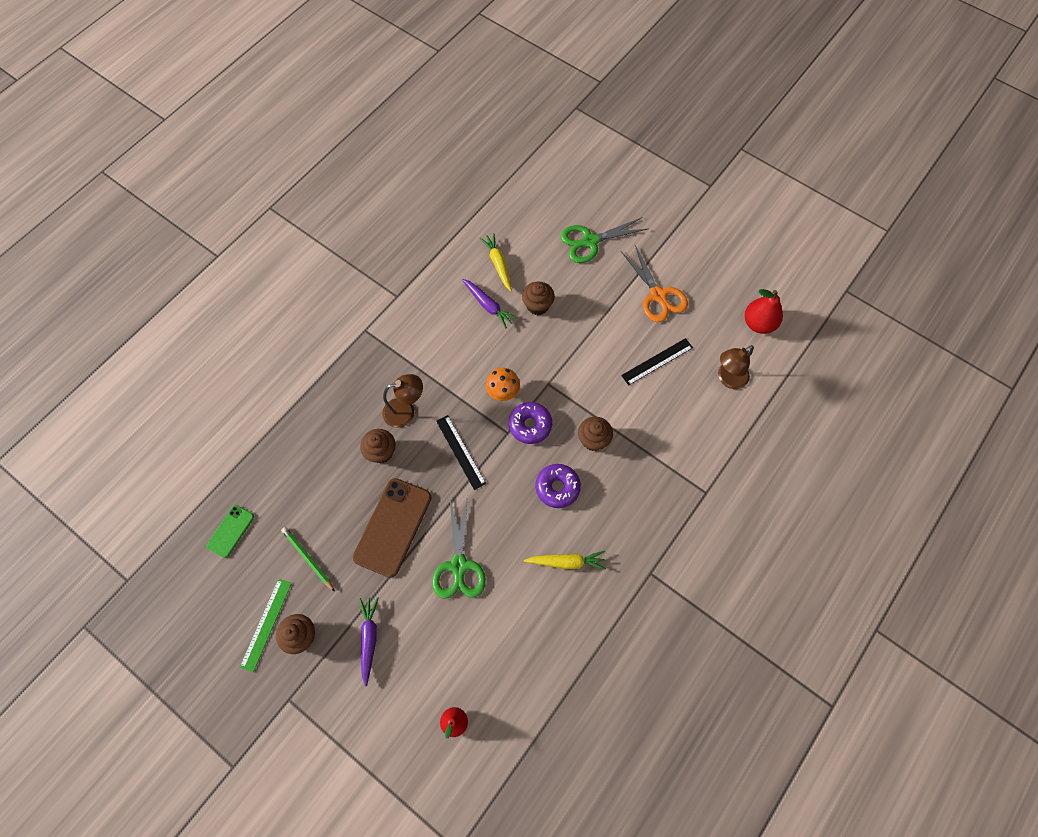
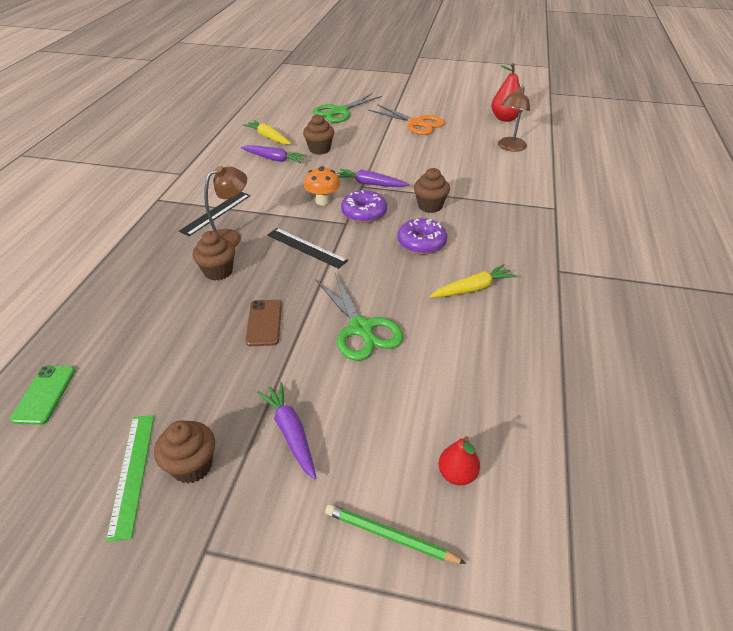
camera: 25 degrees left, 25 degrees down
(308, 558) = (167, 384): green pencil -> green pencil (390, 536)
(393, 527) = (264, 323): brown phone -> brown phone, size x0.53
(557, 383) = (370, 184): none -> purple carrot
(657, 361) = (446, 153): black ruler -> black ruler (216, 213)

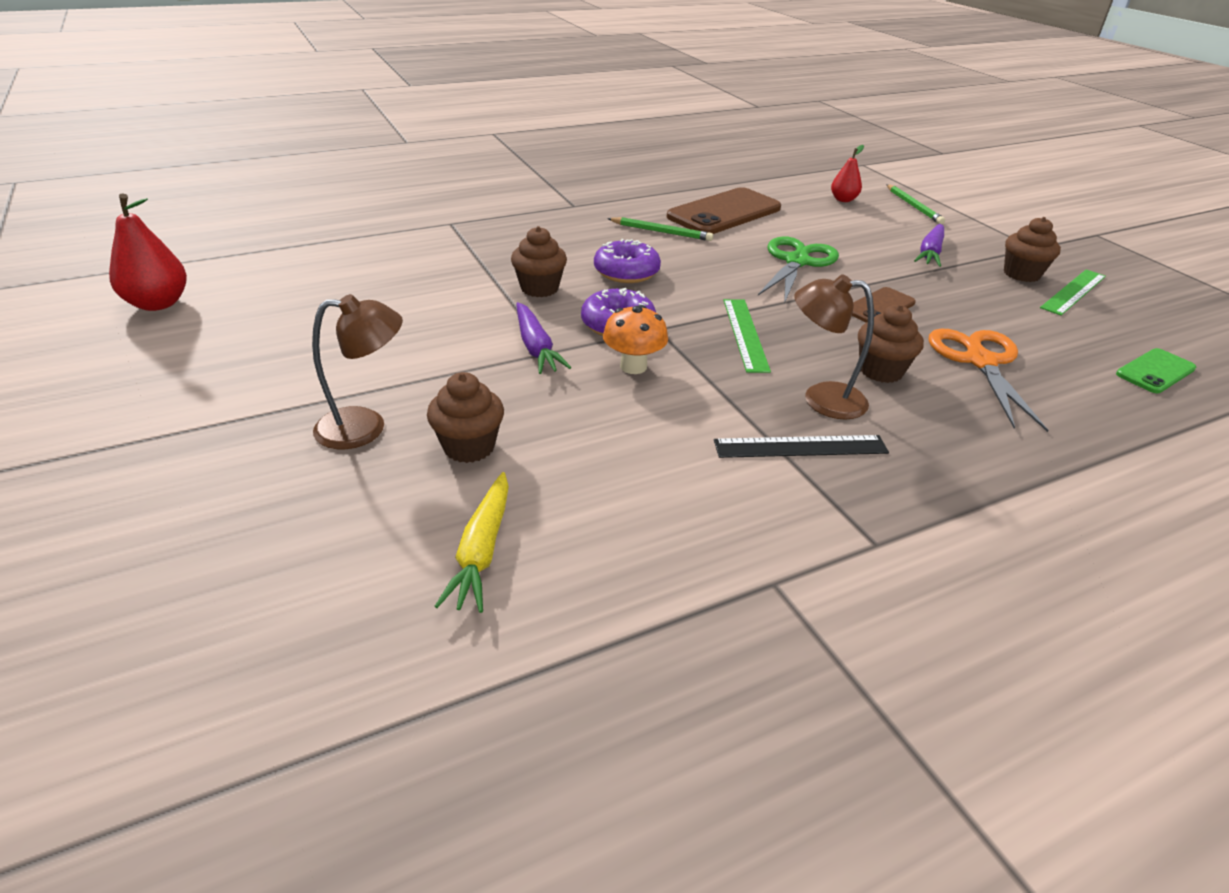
camera: 130 degrees left, 5 degrees down
(274, 159) = (568, 484): purple carrot -> none
(306, 247) = (745, 334): black ruler -> green ruler
(339, 111) = (234, 510): green scissors -> none
(416, 123) = (242, 382): orange scissors -> orange scissors (980, 361)
(472, 289) = (661, 232): yellow carrot -> green pencil
(486, 348) = (724, 213): none -> brown phone
(510, 147) = (291, 277): brown lamp -> brown lamp (365, 427)

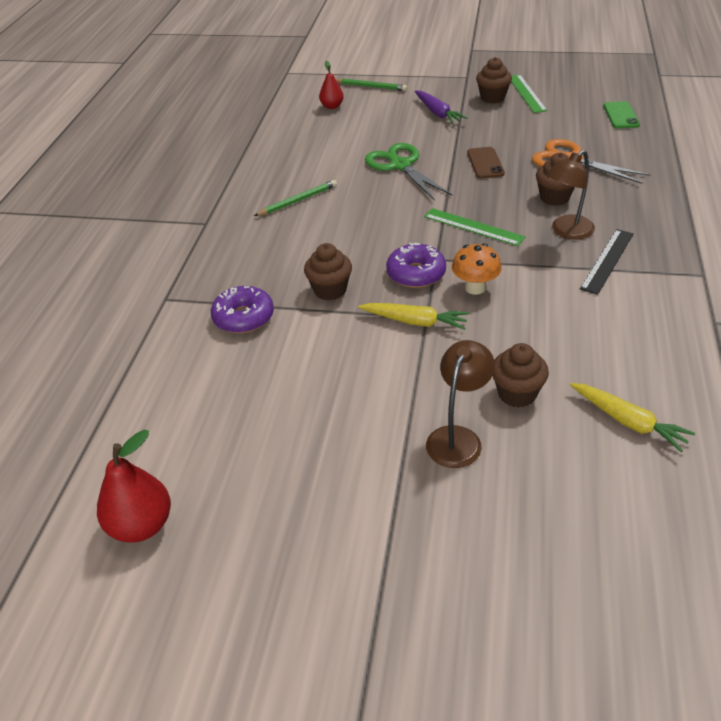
camera: 50 degrees left, 5 degrees up
(536, 347) = (415, 322): purple carrot -> yellow carrot
(626, 272) = (344, 241): purple donut -> purple donut (243, 317)
(724, 213) = (297, 161): brown phone -> none

